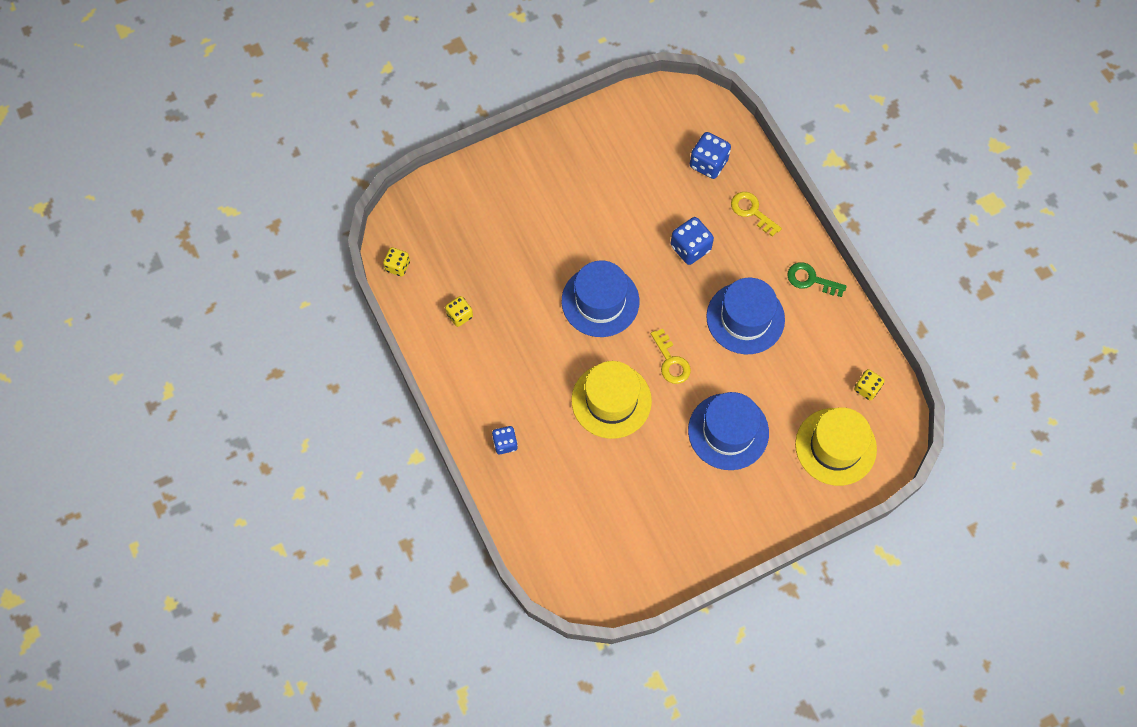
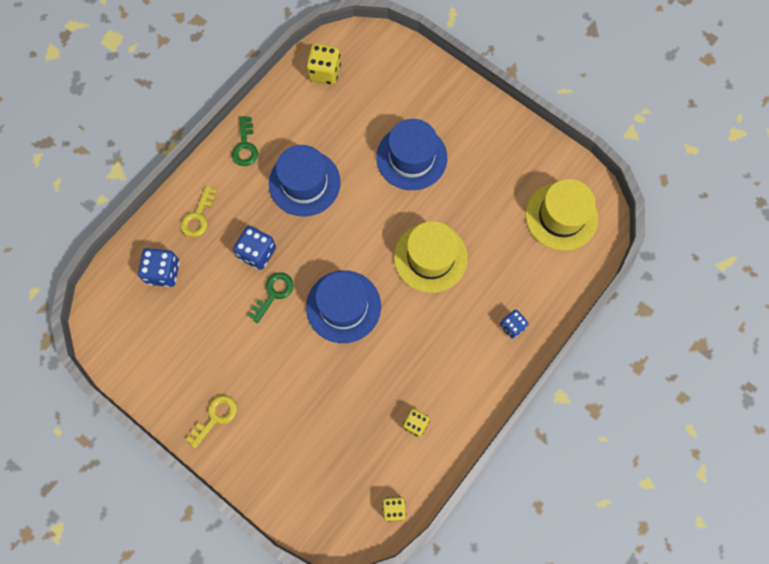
camera: 115 degrees left, 5 degrees up
(642, 247) = (274, 293): none -> green key
(671, 362) = (372, 225): yellow key -> yellow key (216, 417)
(835, 446) = (385, 77): yellow hat -> yellow hat (561, 216)
(867, 388) = (324, 72): yellow dice -> yellow dice, size x1.56

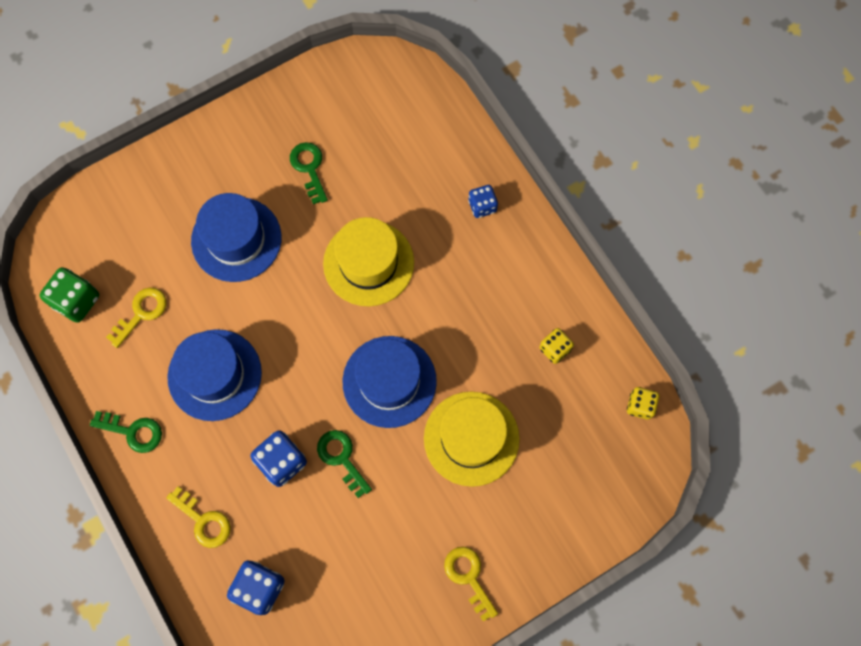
camera: 70 degrees left, 0 degrees up
(324, 72) = (76, 301): yellow dice -> green dice
(332, 117) = (141, 313): none -> yellow key
(489, 186) = (309, 168): none -> green key
(561, 216) = (376, 107): yellow hat -> yellow hat (471, 438)

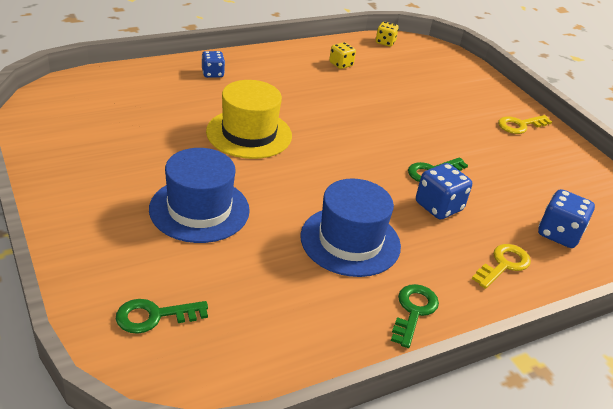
camera: 90 degrees left, 35 degrees down
(76, 301) = (243, 352): green dice -> none
(141, 313) = (270, 292): yellow key -> none
(309, 168) = (136, 153): green key -> green key (154, 316)
(389, 381) = (362, 138): blue hat -> none
(471, 438) = (411, 108): yellow hat -> none

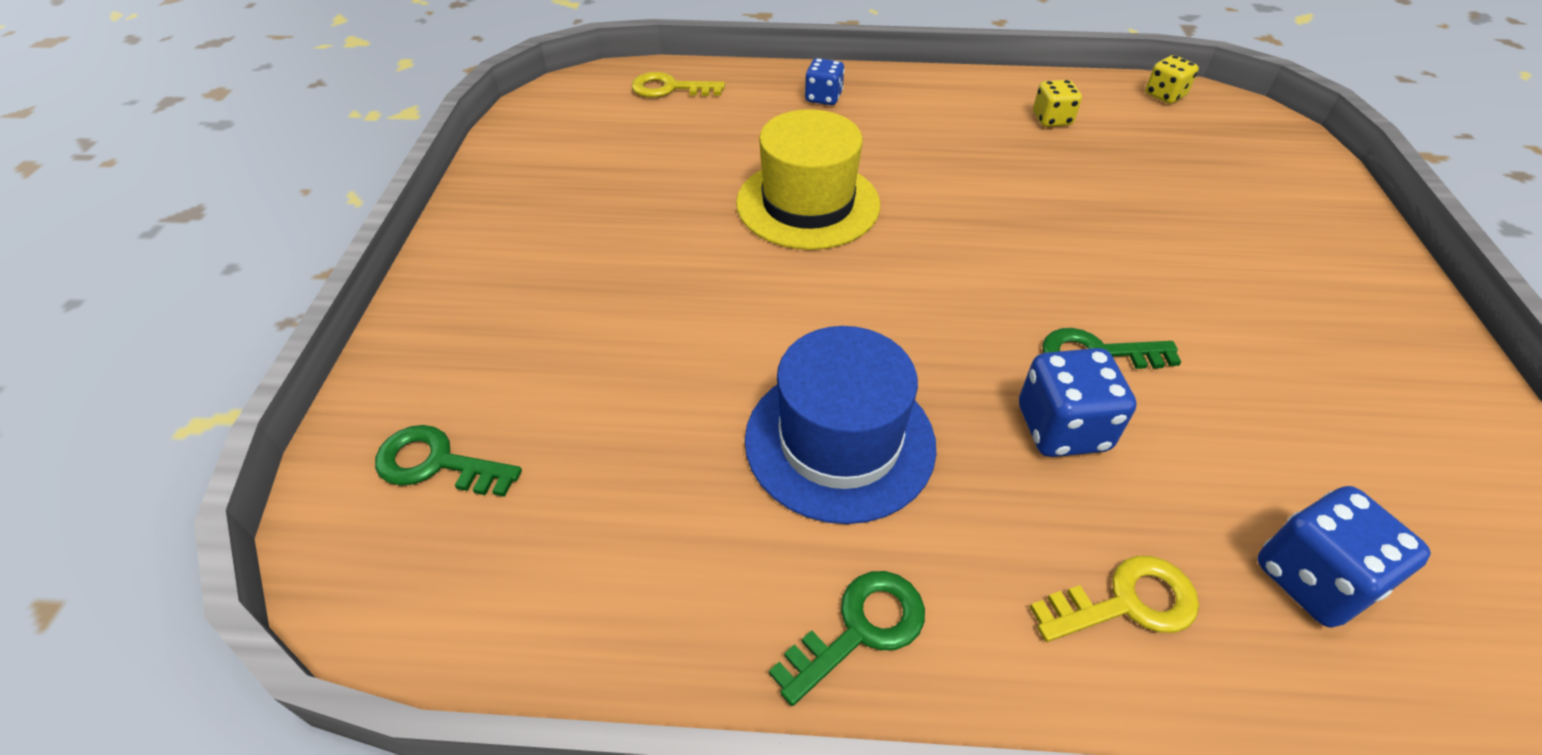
camera: 35 degrees right, 10 degrees up
(199, 209) = (637, 308): blue hat -> none
(520, 125) = (1363, 308): yellow key -> yellow key (669, 88)

